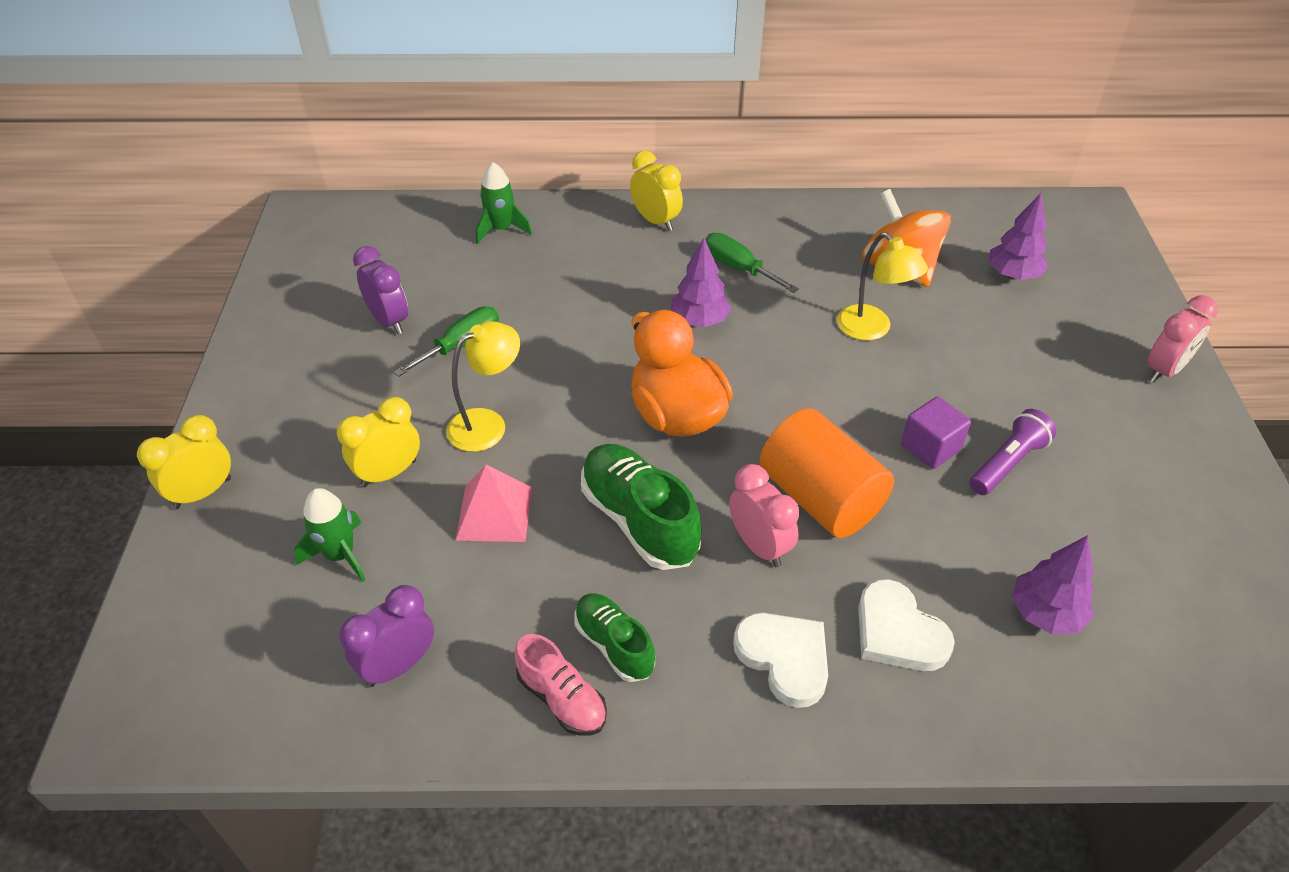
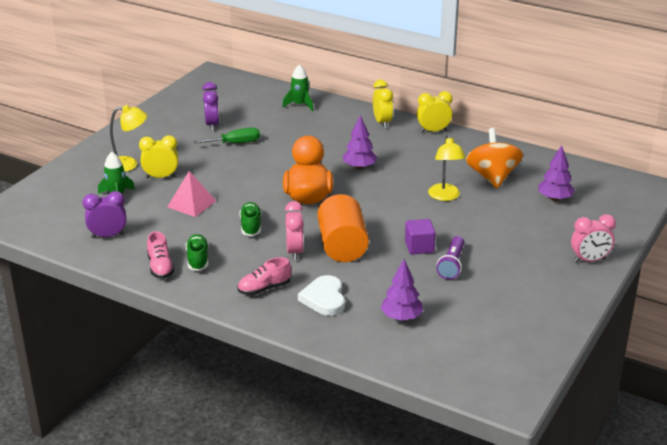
camera: 30 degrees right, 15 degrees down
(203, 493) = (82, 160): yellow clock -> yellow clock (433, 131)
(487, 424) = (219, 174): yellow lamp -> yellow lamp (129, 164)
(639, 520) = (251, 226): green shoe -> green shoe, size x0.61
(738, 268) = (403, 153): green screwdriver -> none
(784, 658) = (264, 288): white heart -> pink shoe
(1007, 463) = (451, 265): purple flashlight -> purple flashlight turned 120 degrees clockwise

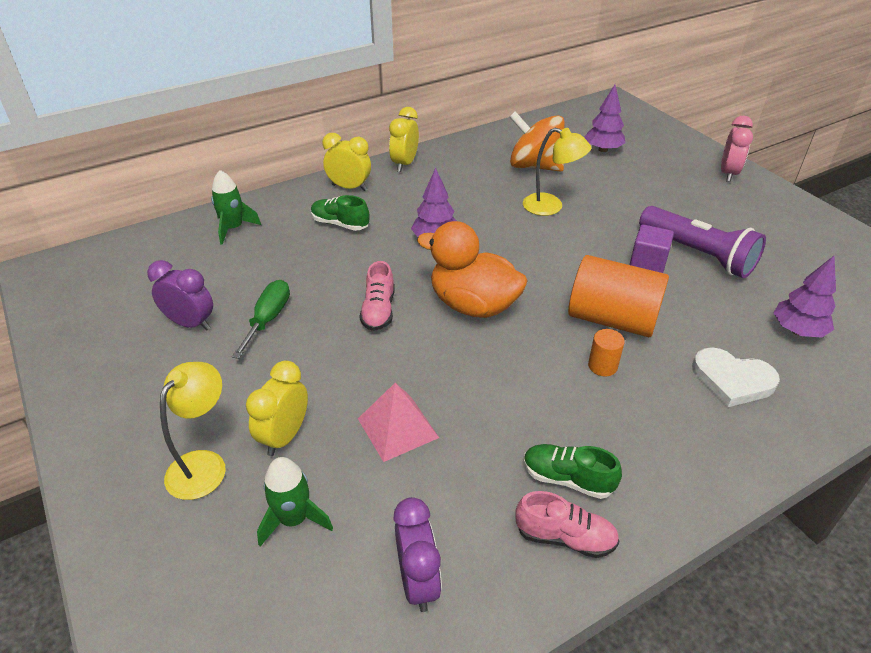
camera: 60 degrees left, 10 degrees up
(108, 236) = (418, 581): purple clock -> purple clock turned 150 degrees clockwise
(251, 226) = (509, 385): green shoe -> green shoe (340, 224)
(264, 288) = (683, 430): pink shoe -> pink shoe (378, 311)
(295, 252) = (602, 366): pink clock -> orange cylinder
(451, 265) = (698, 254): purple flashlight -> purple flashlight, size x1.56

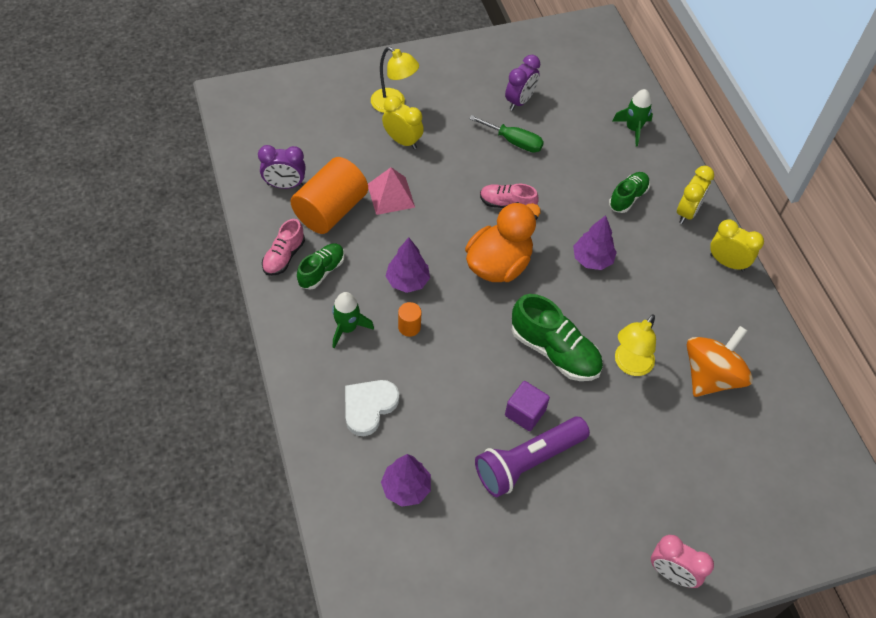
camera: 100 degrees right, 15 degrees up
(294, 519) = (342, 139): green rocket -> green rocket (347, 328)
(564, 252) = (554, 351): none -> green shoe
(603, 149) = (741, 458): purple tree -> purple tree (407, 281)
(612, 319) = (458, 353): orange cylinder -> orange cylinder (331, 210)

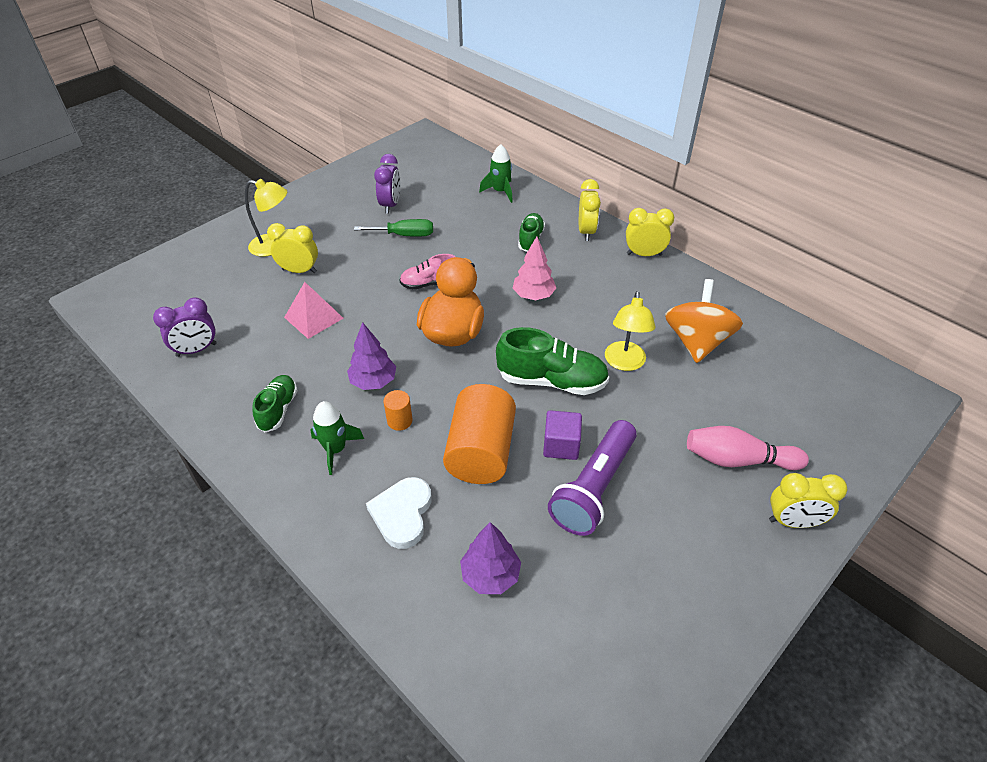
camera: 25 degrees left, 10 degrees down
(284, 256) = (229, 413): pink shoe -> none
(331, 210) = (258, 353): orange cylinder -> orange cylinder (481, 452)
(592, 259) = (533, 295): purple tree -> pink tree
(665, 500) = (738, 460): none -> pink bowling pin
(671, 573) = (793, 521): pink clock -> yellow clock

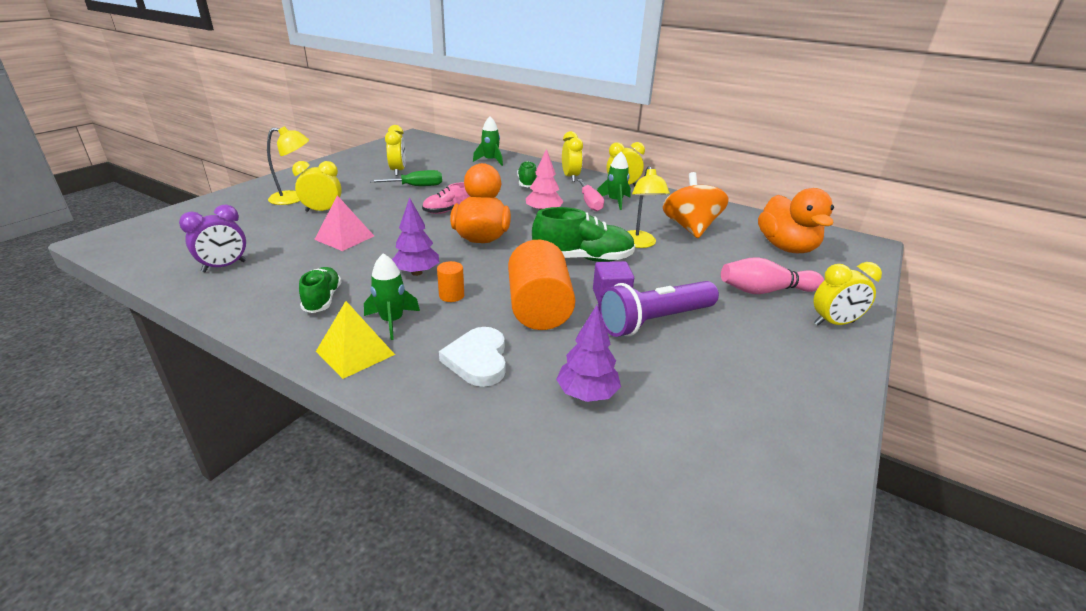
camera: 15 degrees left, 15 degrees down
(295, 486) = (355, 353): none -> yellow pyramid
(390, 205) = (398, 171): purple clock -> yellow clock
(593, 284) = (590, 203): none -> pink screwdriver
(594, 488) = (654, 321): purple flashlight -> purple flashlight turned 45 degrees clockwise
(624, 283) = (615, 201): none -> green rocket
(800, 390) = (786, 247): none -> orange duck

